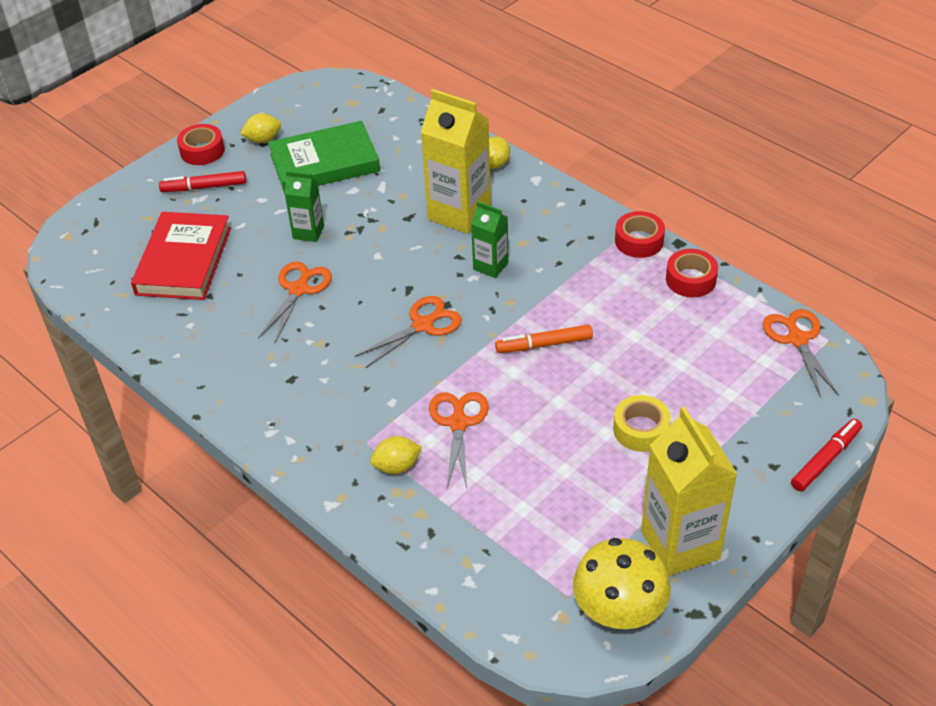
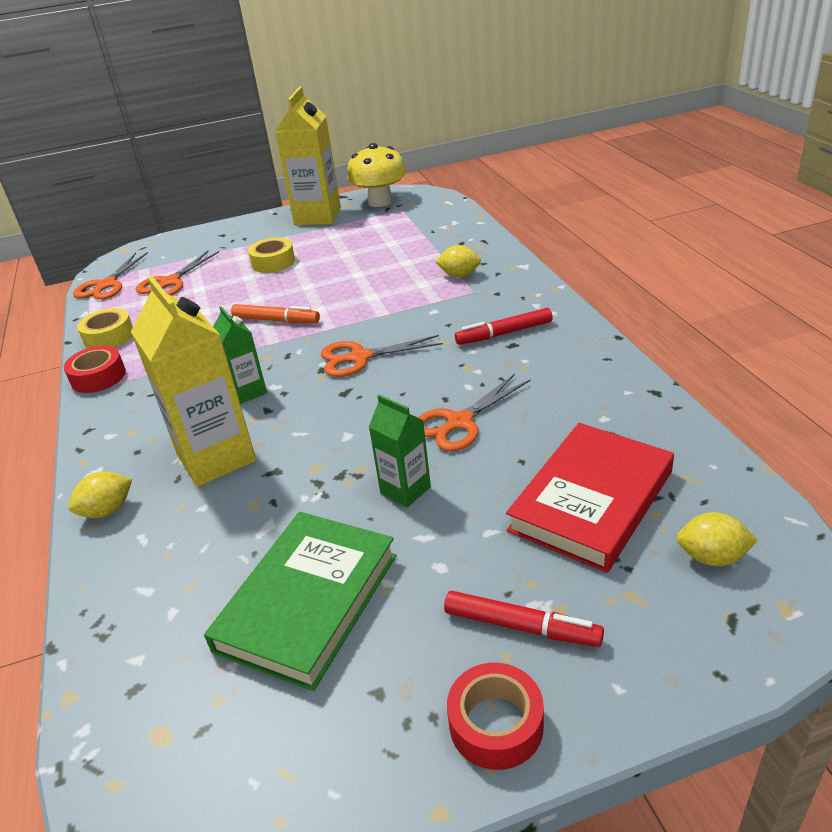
camera: 150 degrees left, 10 degrees down
(263, 139) = (372, 704): yellow lemon -> yellow lemon (712, 557)
(324, 163) = (308, 602): green book -> green book turned 75 degrees counterclockwise
(458, 423) = (393, 288): orange scissors -> orange scissors (170, 282)
(690, 279) = (109, 337): red tape -> yellow tape
(825, 459) = (190, 232): red marker -> red marker (504, 333)

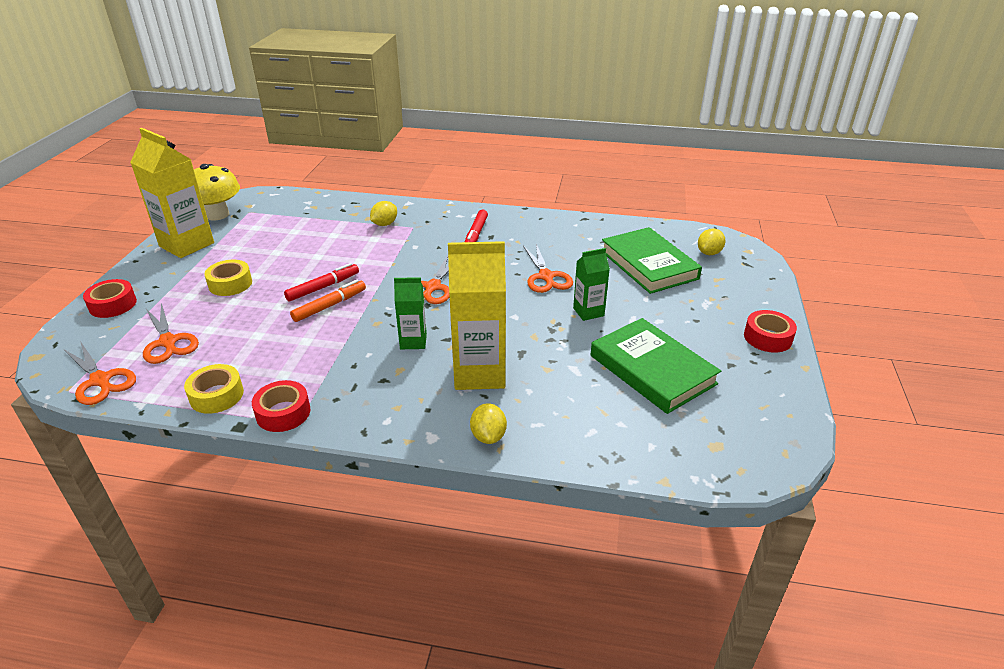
camera: 65 degrees left, 0 degrees up
(206, 238) = (113, 305): none -> red tape
(521, 626) = (716, 312): red marker -> red marker (323, 287)
(591, 501) = (648, 265): red book -> green book

